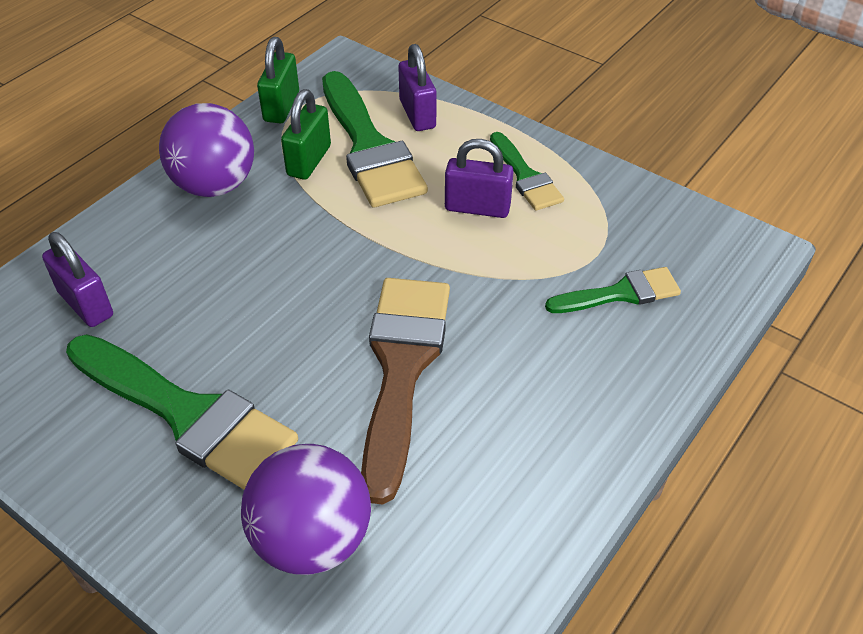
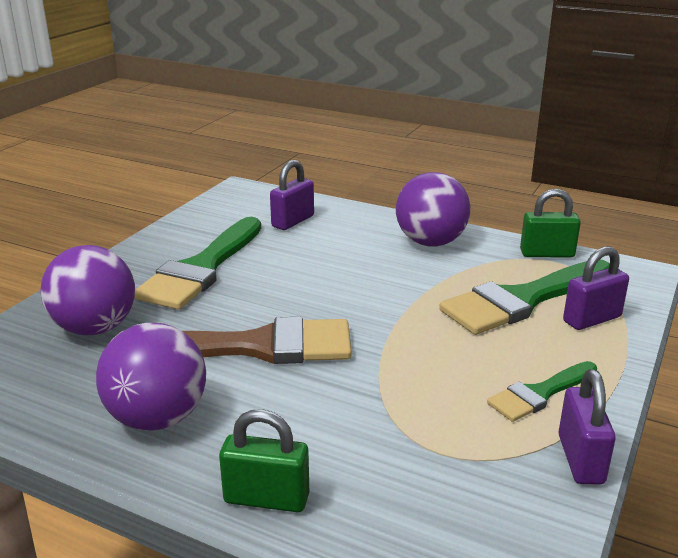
camera: 80 degrees right, 20 degrees down
(309, 161) = (484, 275): green padlock -> green padlock (266, 498)
(477, 207) = (472, 367): purple padlock -> purple padlock (580, 459)
(522, 462) = (157, 418): none -> purple ball
(620, 293) = (384, 473): green brush -> none

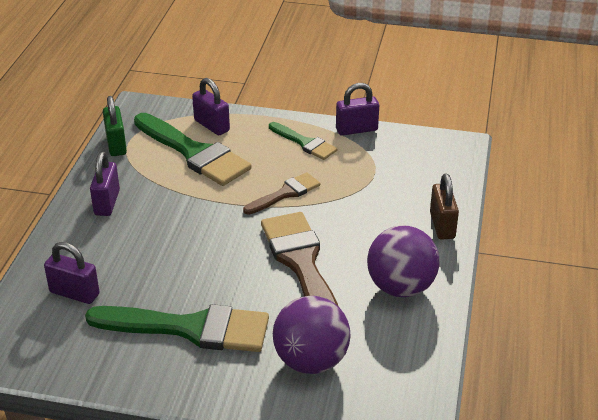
camera: 105 degrees left, 10 degrees up
(266, 498) = (442, 225): green padlock -> brown padlock
(410, 356) = (285, 193): none -> brown brush
(430, 242) = (107, 203): purple ball -> purple padlock

